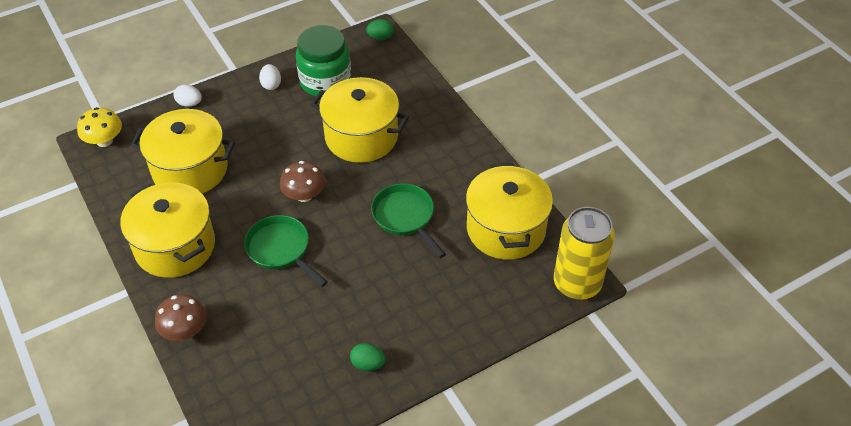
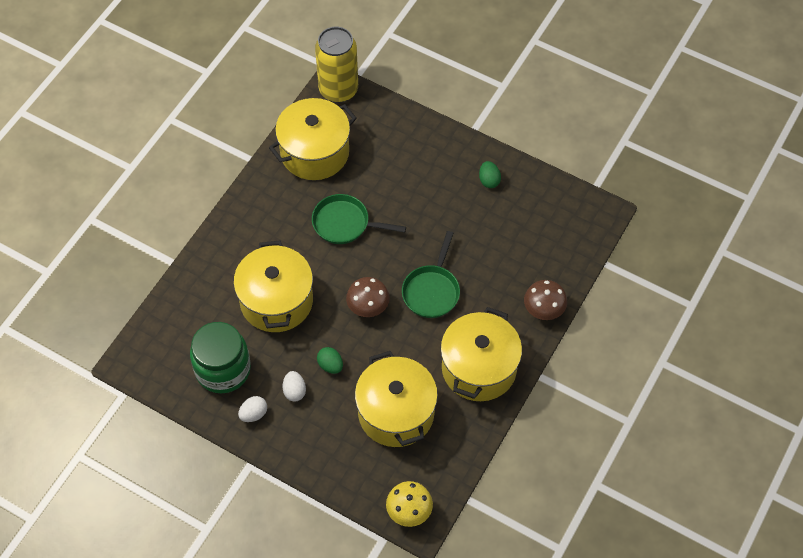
camera: 120 degrees left, 10 degrees up
(189, 103) = (319, 470): white egg -> white egg (294, 391)
(380, 37) = (133, 357): green egg -> green egg (330, 365)
(405, 217) = (345, 223): green pan -> green pan turned 75 degrees clockwise

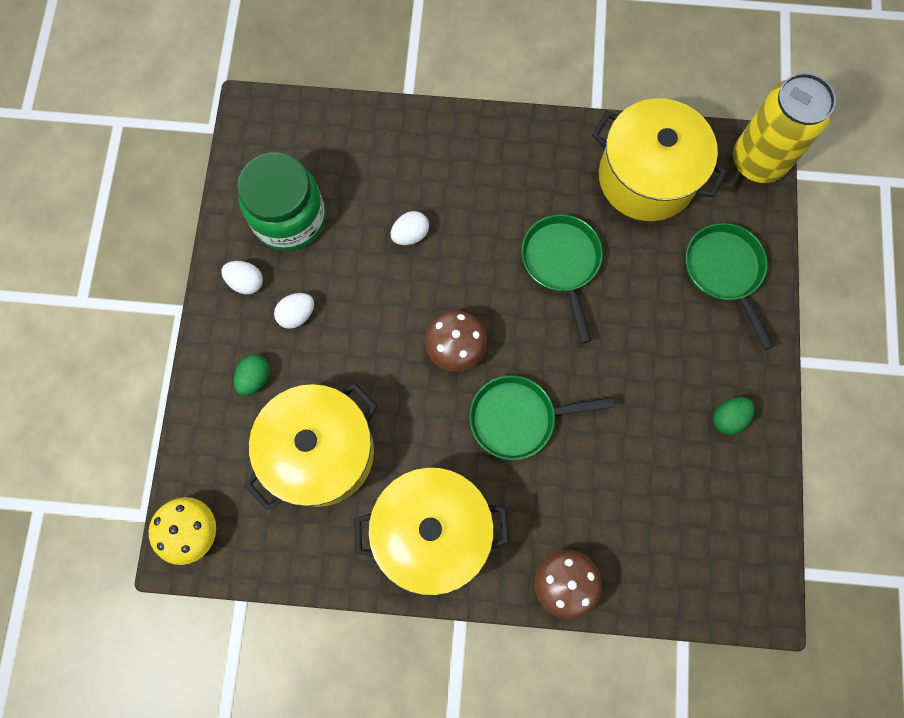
camera: 65 degrees right, 15 degrees up
(276, 301) = (410, 234): yellow pot -> white egg
(330, 365) = (351, 341): green egg -> green egg (255, 378)
(399, 140) = (725, 271): none -> green pan

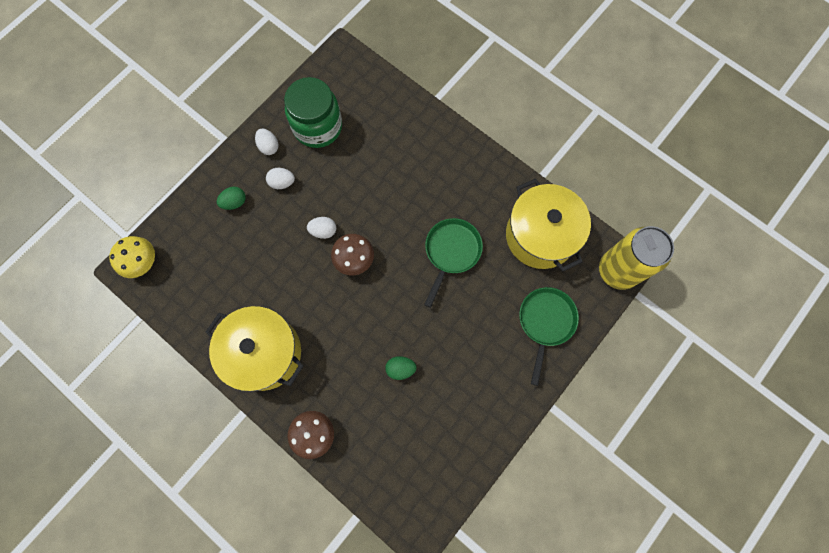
camera: 35 degrees right, 0 degrees up
(320, 452) = (238, 267): yellow pot -> none
(410, 234) = (377, 179): white egg -> white egg (323, 231)
(518, 418) = (359, 323): green pan -> none
(728, 418) = (481, 409): green egg -> green egg (400, 368)

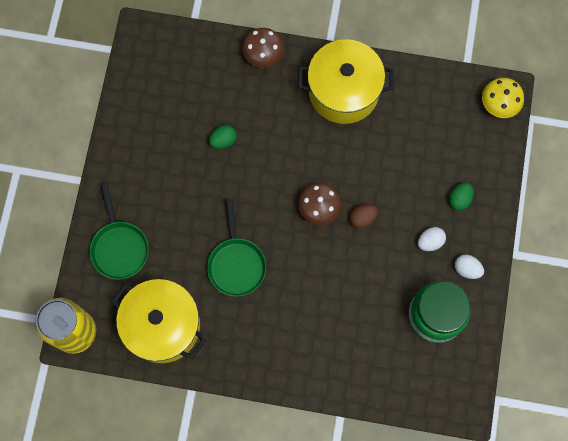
camera: 150 degrees right, 0 degrees up
(323, 231) = (362, 218): white egg -> brown egg

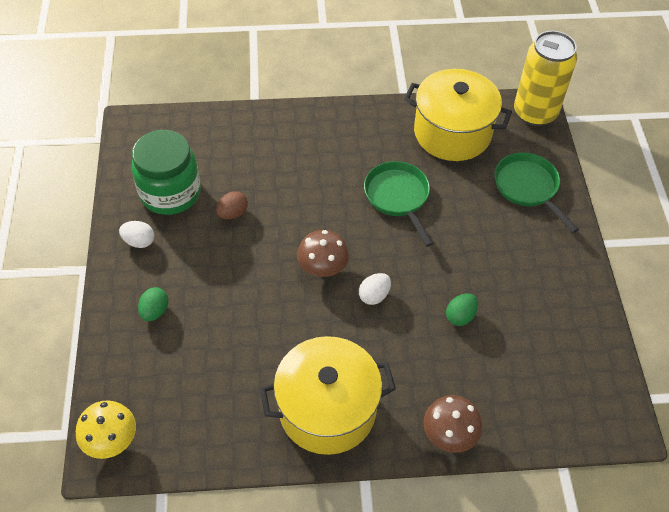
camera: 165 degrees right, 20 degrees down
(362, 218) = (269, 267): brown egg -> brown egg (233, 213)
(430, 242) = (185, 260): white egg -> white egg (374, 295)

